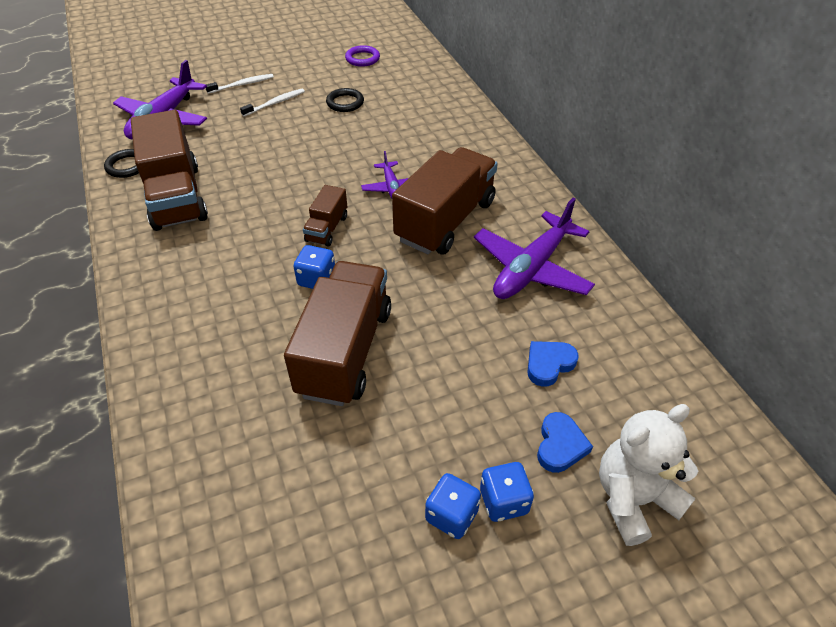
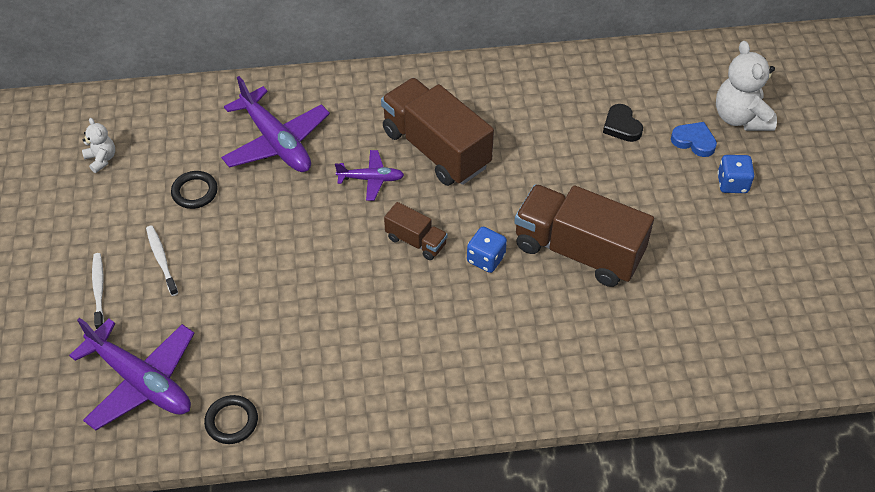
camera: 75 degrees left, 5 degrees up
(176, 197) = (314, 370): brown truck -> none
(362, 59) = (101, 159): purple ring -> white teddy bear
(451, 515) = (738, 214): blue dice -> none
(531, 269) = (517, 107): purple plane -> purple plane (276, 142)
(549, 364) = (621, 126): blue heart -> black heart

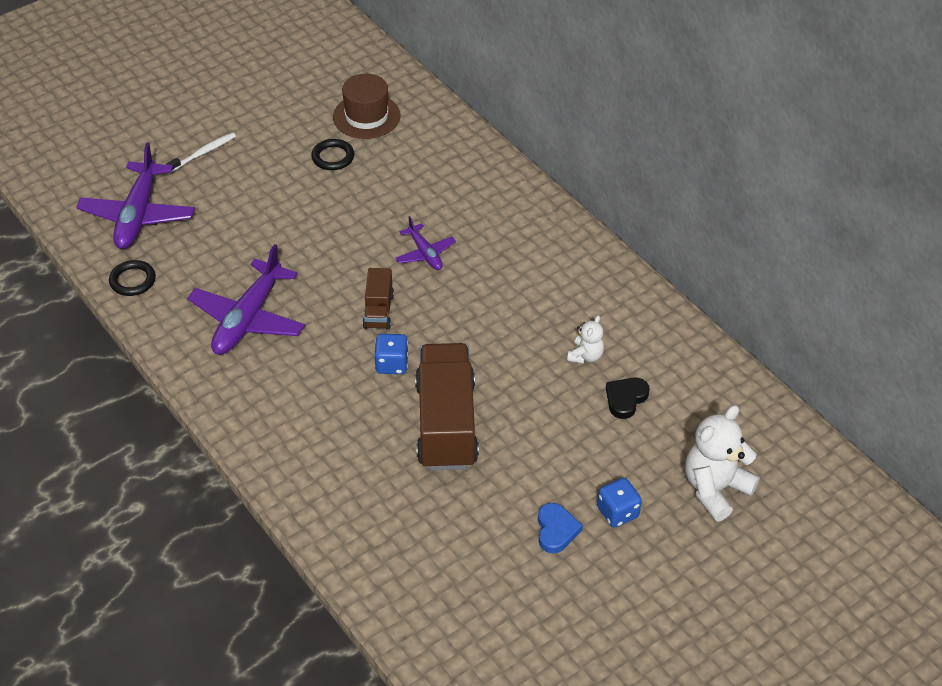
camera: 60 degrees right, 5 degrees down
(101, 159) = (327, 91): white teddy bear -> white teddy bear (585, 356)
(161, 260) = (254, 171): white toothbrush -> none
(162, 145) = (366, 116): none -> brown hat
(276, 142) = (421, 179): purple plane -> purple plane (248, 319)
(436, 149) = (492, 280): brown truck -> none
(694, 141) = (651, 462): blue heart -> blue heart (556, 530)

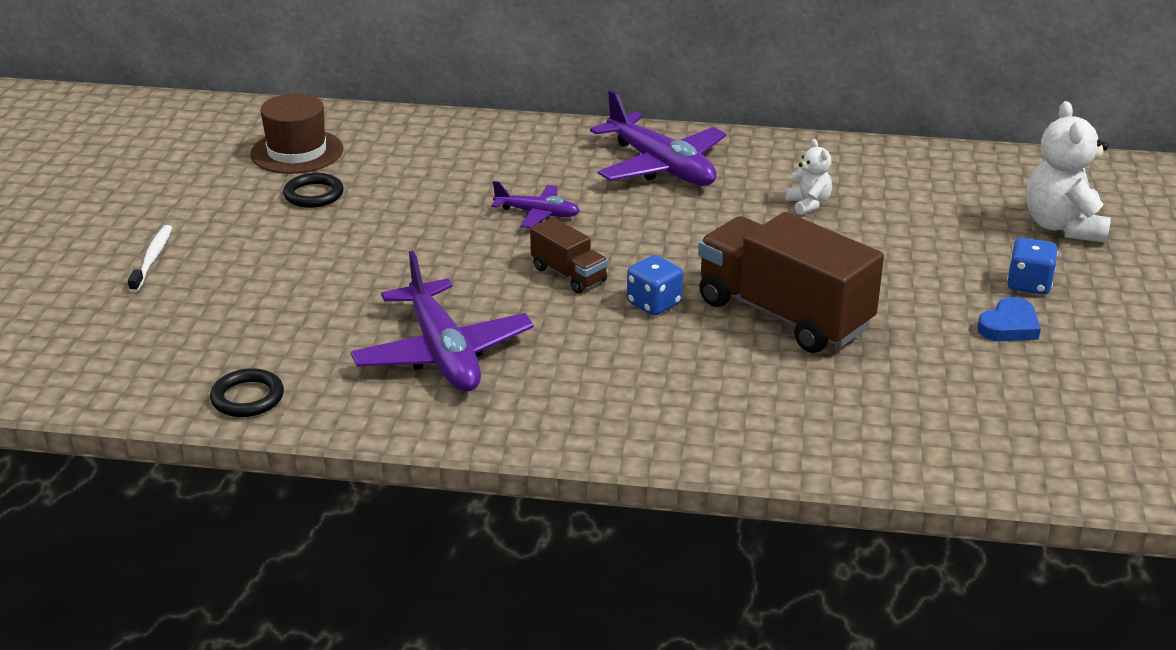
camera: 45 degrees left, 15 degrees down
(138, 215) = (157, 344): purple plane -> purple plane (661, 166)
(556, 530) = (1009, 326): blue heart -> blue heart turned 90 degrees clockwise
(625, 399) = (892, 212): black heart -> none

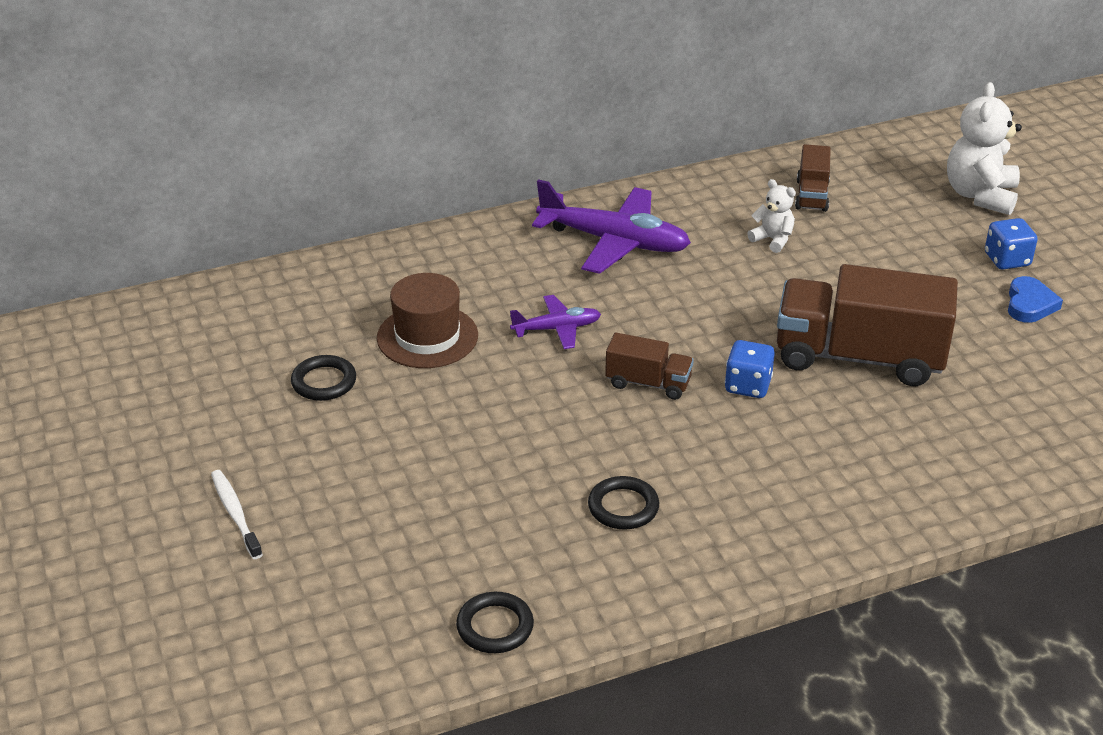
camera: 30 degrees left, 5 degrees up
(297, 152) = (255, 339): brown hat -> brown hat (427, 336)
(443, 354) = (623, 507): purple plane -> black ring
(887, 181) = (812, 195): none -> brown truck
(1063, 226) = (980, 195): white teddy bear -> white teddy bear turned 45 degrees clockwise

